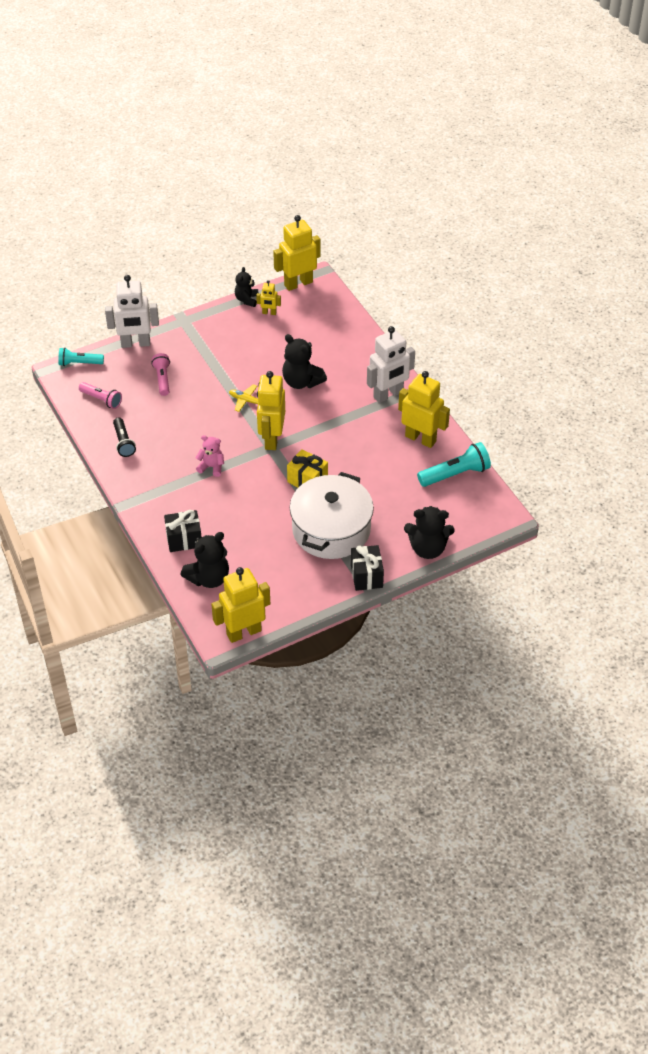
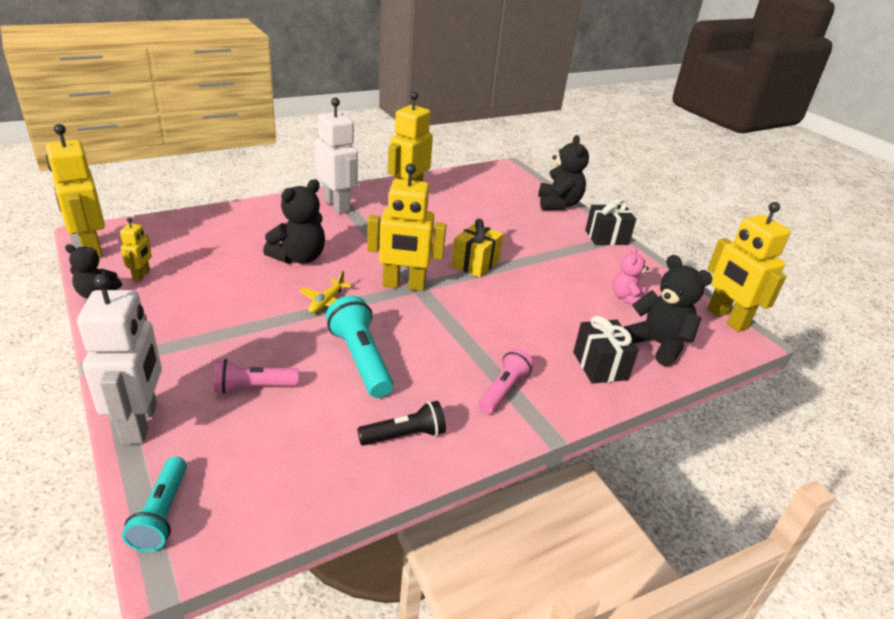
camera: 95 degrees left, 15 degrees down
(101, 400) = (287, 471): pink flashlight -> pink flashlight (504, 390)
(211, 467) = (457, 337): pink teddy bear -> pink teddy bear (626, 298)
(331, 529) = (549, 253): white pot -> none
(455, 474) = (458, 183): turquoise flashlight -> turquoise flashlight (361, 359)

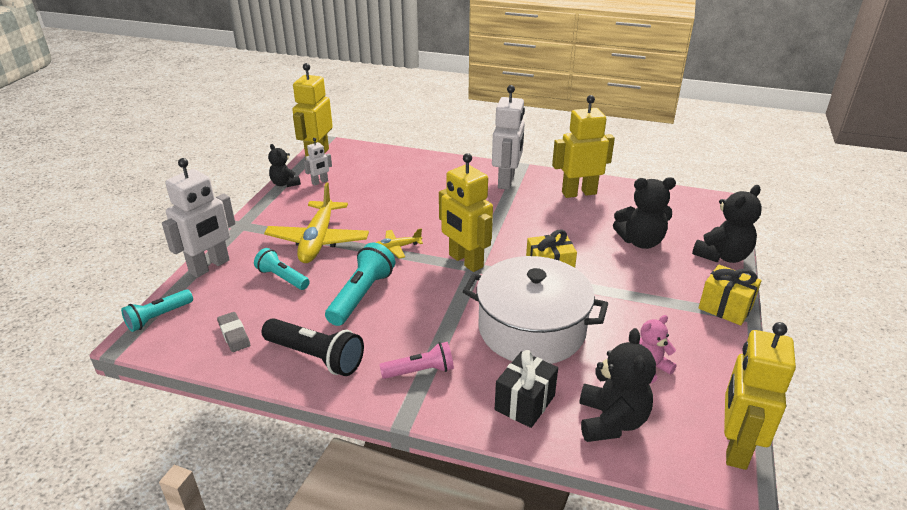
camera: 50 degrees right, 0 degrees up
(142, 275) = (320, 182): yellow robot -> white robot
(235, 333) = (318, 240): none -> yellow plane
(253, 387) = (282, 278): pink flashlight -> turquoise flashlight
(289, 470) = (234, 334): none -> grey eraser
(299, 258) = (423, 209): black teddy bear -> black teddy bear (640, 241)
(405, 436) = (315, 357): black flashlight -> black flashlight, size x1.52
(527, 312) = (531, 329): none -> white pot
(606, 237) = (725, 308): black gift -> yellow gift

